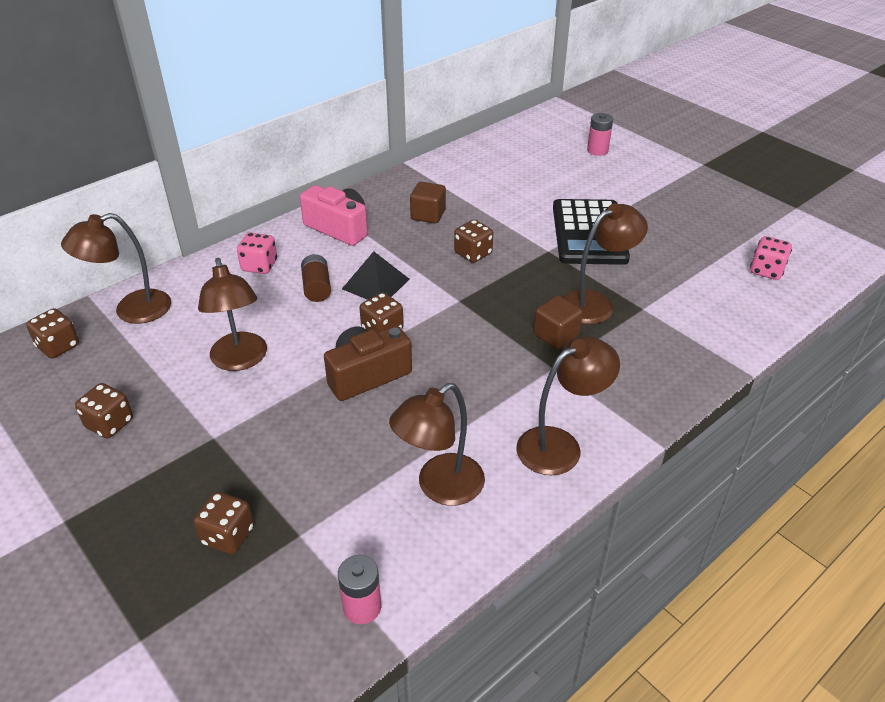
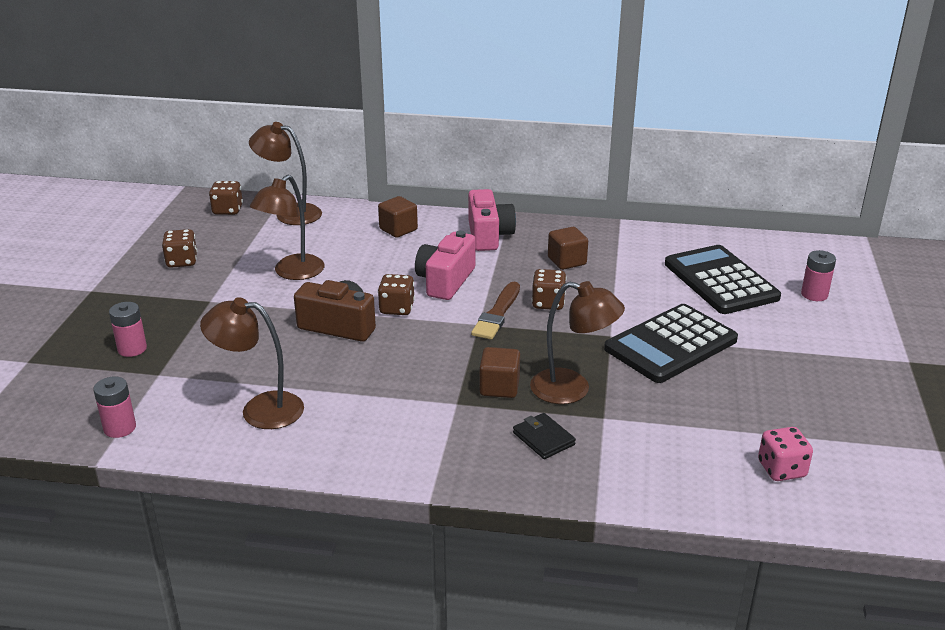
camera: 50 degrees right, 10 degrees down
(228, 535) = (132, 349): brown dice -> pink battery
(259, 266) = (398, 229): pink dice -> brown cube
(317, 288) = (406, 261): brown battery -> none
(376, 284) = (445, 281): black pyramid -> pink camera
(457, 284) = (497, 314): none -> brown brush
(538, 171) = (720, 281): none -> black calculator
(560, 445) = (367, 445): brown lamp -> none
(641, 349) = (543, 439): none -> black wallet

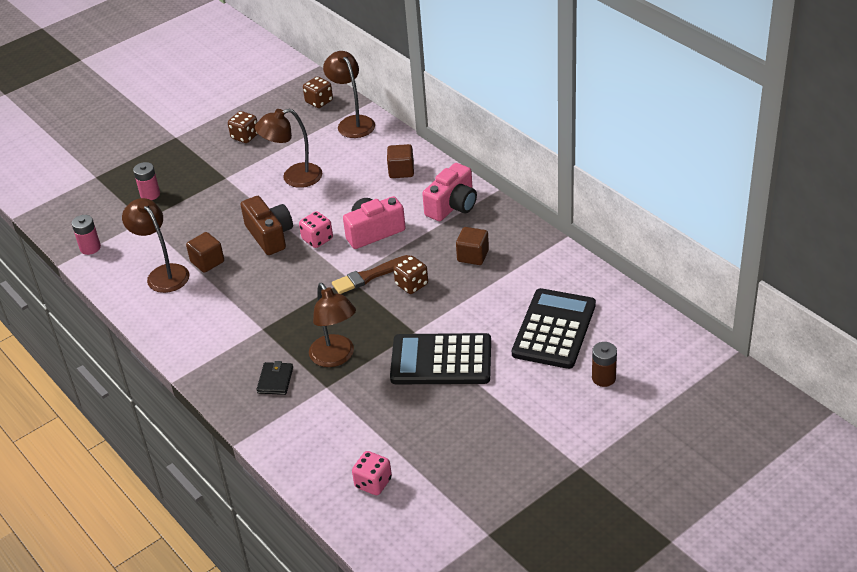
camera: 45 degrees right, 10 degrees up
(397, 308) = (317, 239): brown dice -> pink dice
(499, 387) = (298, 331): brown cube -> brown cube (207, 262)
(814, 294) = (603, 378): pink battery -> brown battery

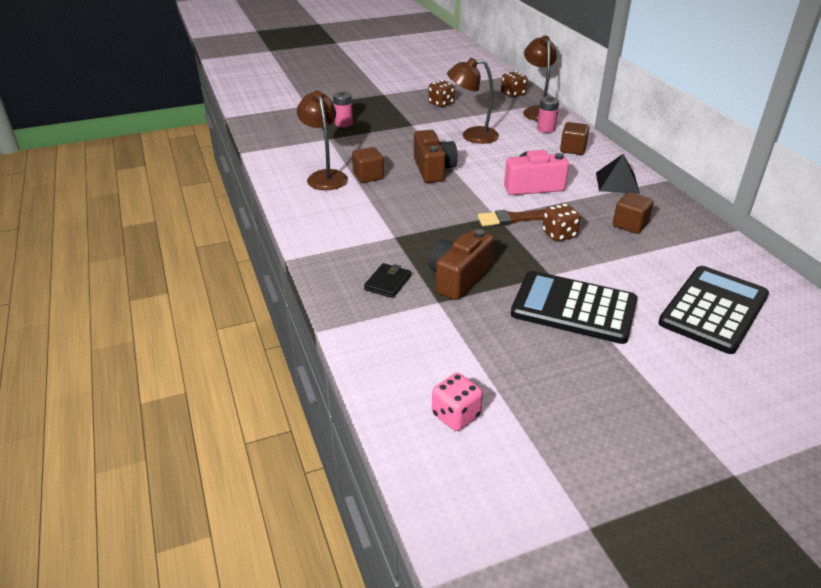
camera: 15 degrees right, 5 degrees down
(90, 248) = (274, 147): pink battery -> pink battery (546, 129)
(317, 239) = (476, 181): pink dice -> none
(336, 357) = (458, 278): brown lamp -> brown camera
(452, 206) = (617, 183): pink camera -> black pyramid
(603, 378) = (774, 375): brown battery -> none

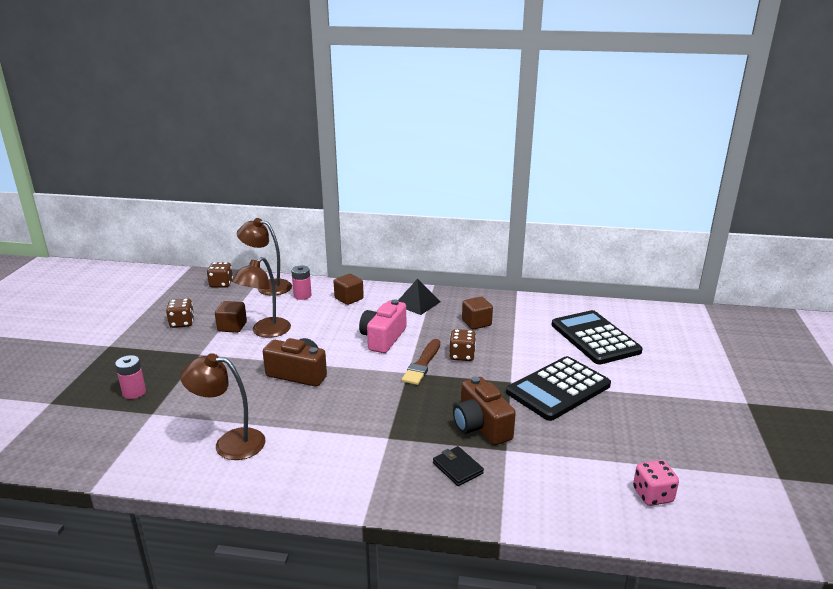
camera: 60 degrees left, 10 degrees down
(368, 176) = (264, 415): brown cube -> brown cube (232, 327)

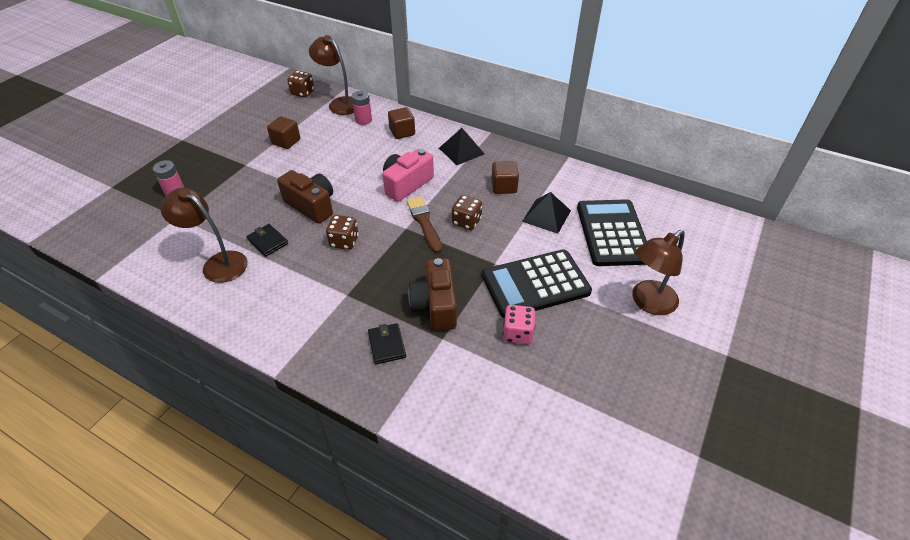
camera: 20 degrees right, 20 degrees up
(182, 323) = (249, 129): brown dice -> brown dice (344, 241)
(265, 332) = (310, 153): brown lamp -> brown lamp (648, 303)
(272, 413) = (268, 241): none -> black wallet
(422, 364) = (424, 222): brown brush -> brown brush turned 120 degrees clockwise
(530, 337) = (546, 216): none -> black pyramid
(652, 495) = (550, 432): pink dice -> pink dice (517, 333)

